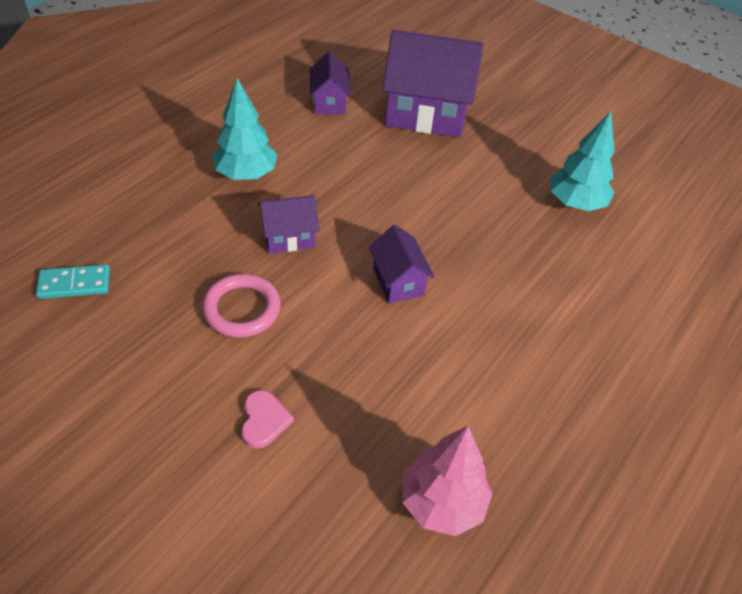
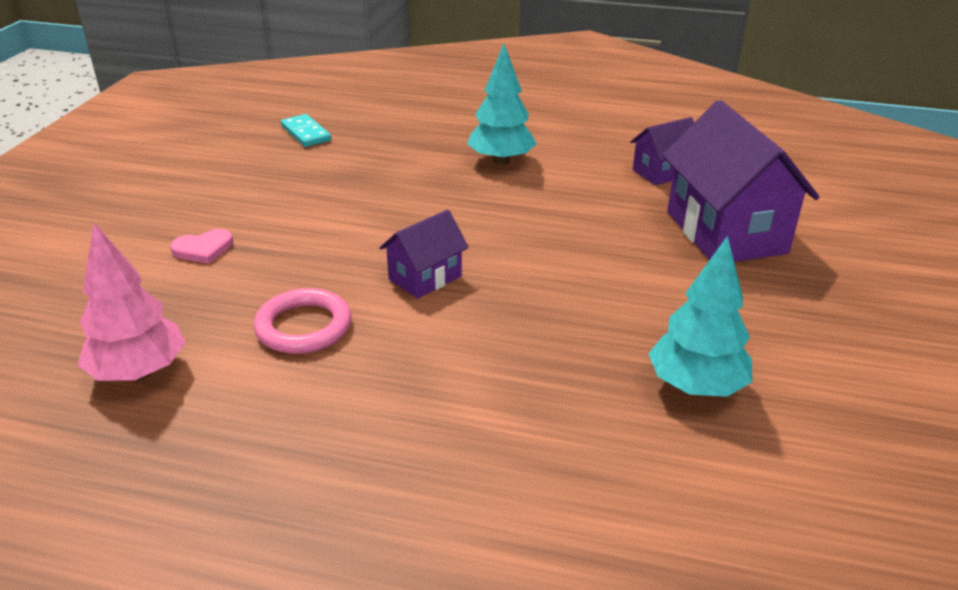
camera: 70 degrees right, 15 degrees down
(242, 309) = (326, 205): pink ring -> pink ring (304, 327)
(289, 237) = (436, 203): purple house -> none

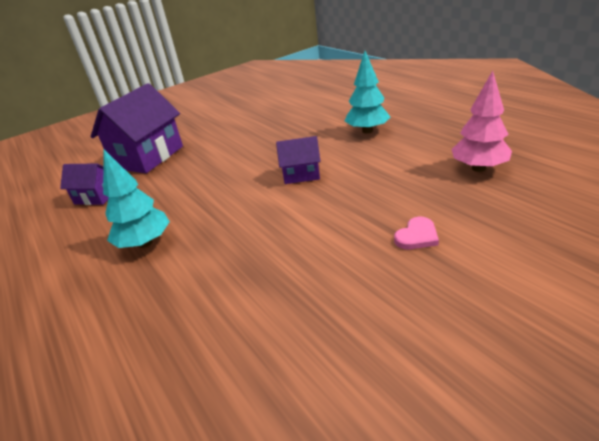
camera: 135 degrees left, 0 degrees up
(203, 249) = (417, 236): pink heart -> pink heart turned 120 degrees clockwise
(304, 327) = (383, 168): pink ring -> none
(306, 133) = (223, 373): turquoise domino -> none
(696, 387) = (264, 116): turquoise tree -> turquoise tree (367, 131)

